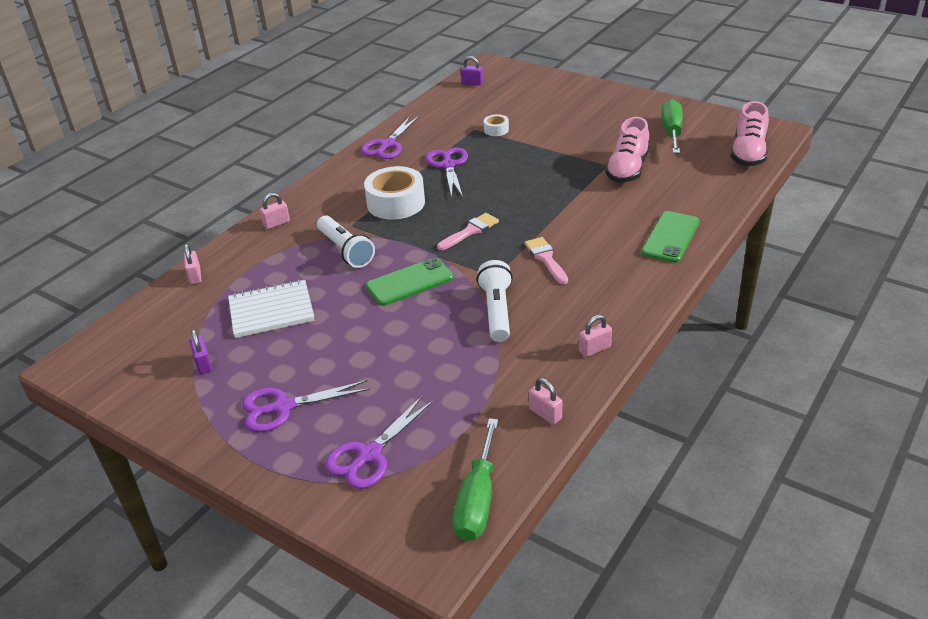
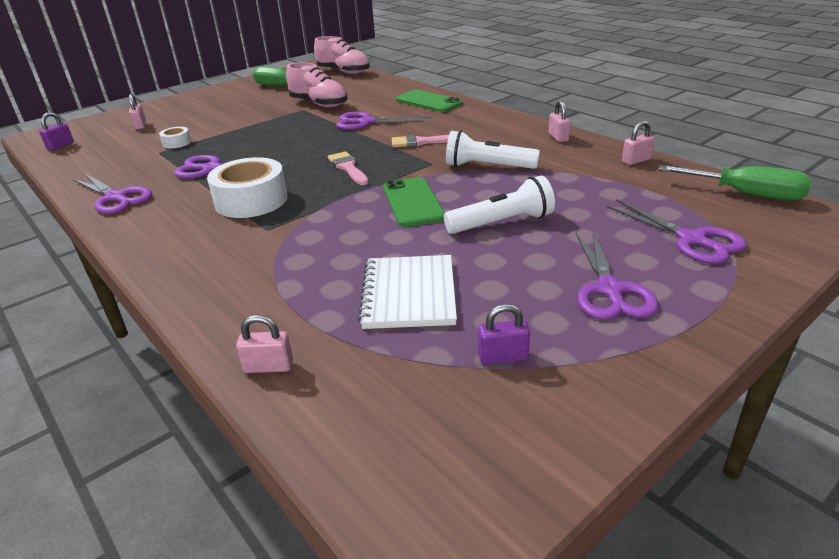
camera: 75 degrees left, 5 degrees down
(276, 223) = (201, 284): pink padlock -> pink padlock (140, 126)
(345, 250) = (318, 235): white flashlight -> white flashlight (502, 223)
(587, 212) = (366, 122): none -> purple scissors

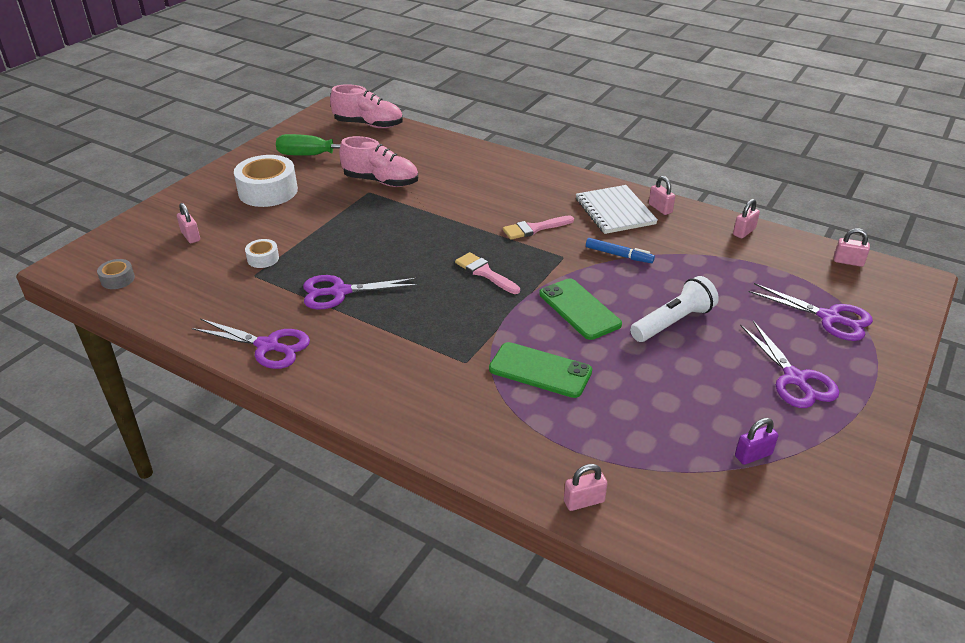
camera: 20 degrees left, 5 degrees up
(60, 146) = (118, 279): purple padlock -> grey tape
(251, 200) = (420, 329): white tape -> white tape (268, 191)
(366, 122) = (456, 205): purple scissors -> none
(409, 294) = (645, 411): white notebook -> white notebook (615, 211)
(428, 102) = (501, 168): green phone -> green phone (540, 370)
(487, 167) = (619, 255): white flashlight -> blue marker
(746, 194) = (848, 262): green screwdriver -> pink padlock

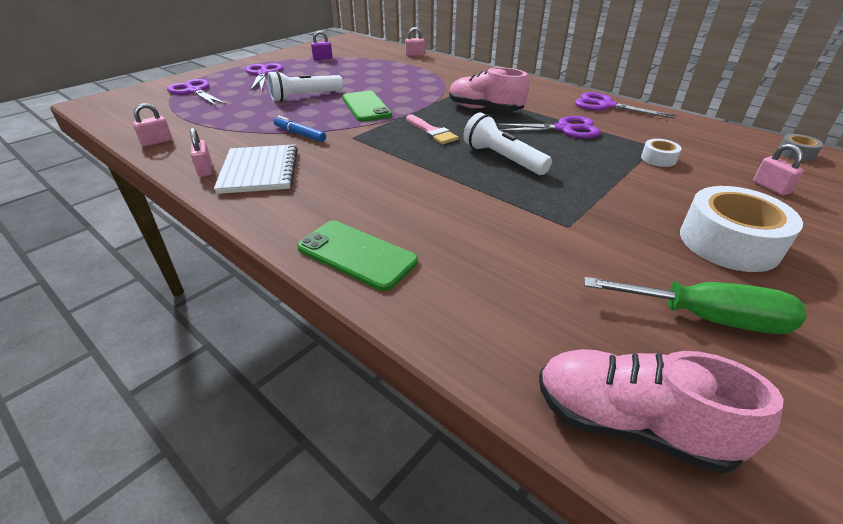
camera: 170 degrees left, 0 degrees up
(381, 181) = (554, 242): pink shoe -> pink shoe (484, 109)
(410, 244) = (502, 159): none -> white flashlight
(534, 228) = (363, 162): pink brush -> none
(540, 370) = (413, 85): green phone -> green phone (356, 255)
(848, 262) = (113, 115): pink padlock -> none

